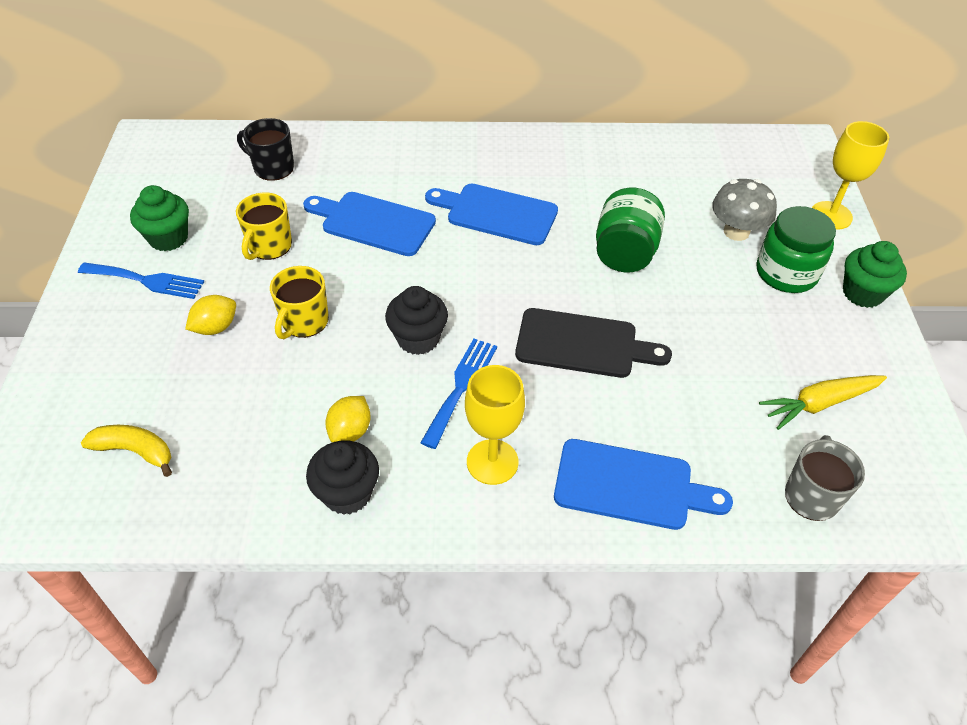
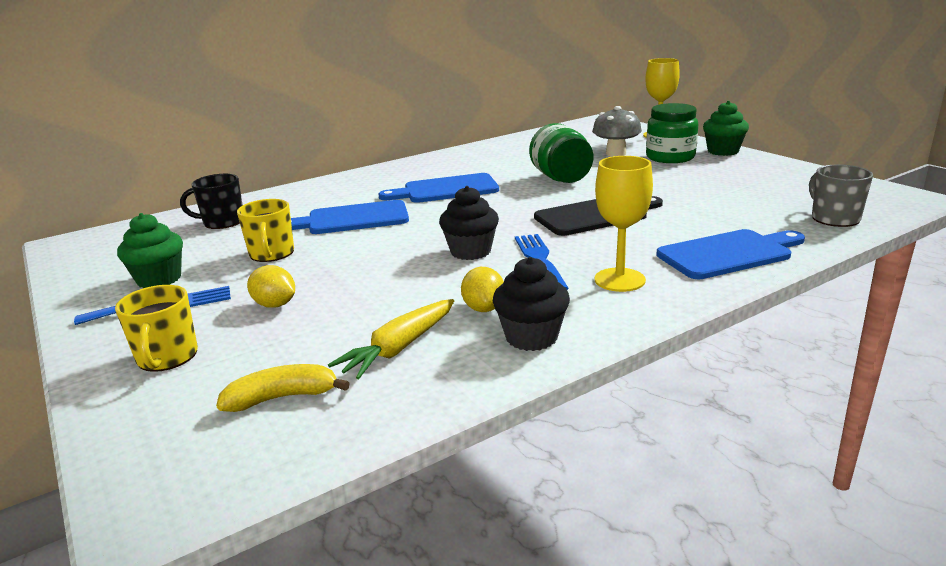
camera: 30 degrees left, 25 degrees down
(215, 327) = (275, 305): yellow lemon -> yellow lemon turned 75 degrees counterclockwise
(304, 322) = (359, 275): yellow mug -> yellow mug (167, 357)
(819, 404) = (773, 189): yellow carrot -> yellow carrot (399, 348)

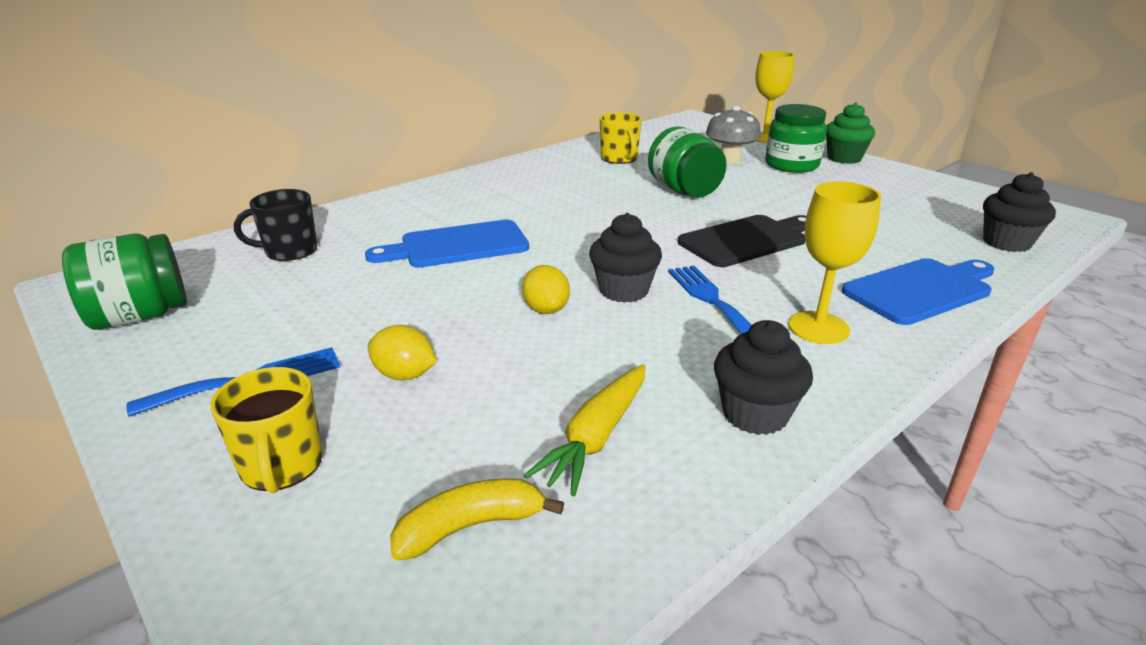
camera: 10 degrees left, 5 degrees up
(101, 264) = (140, 316): none -> green jar
(159, 279) = (230, 339): green cupcake -> none
(272, 254) = (372, 297): yellow mug -> yellow mug (619, 158)
(446, 190) = (556, 205): blue cutting board -> none
(484, 308) = (677, 373): yellow lemon -> yellow lemon (546, 309)
(834, 218) = (1006, 243): grey mug -> black cupcake

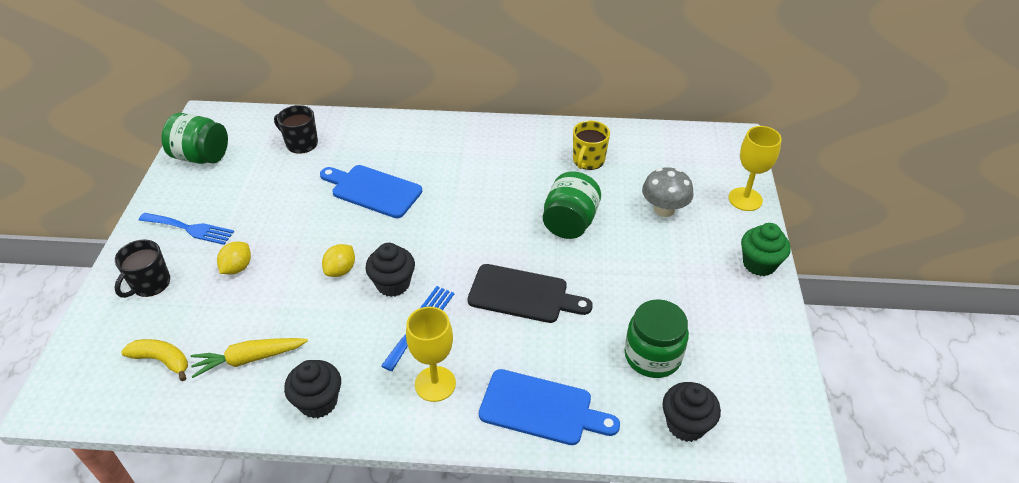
camera: 45 degrees right, 15 degrees up
(281, 465) = (150, 284): yellow mug -> black mug
(404, 375) = (237, 268): yellow lemon -> yellow lemon turned 45 degrees clockwise
(791, 165) = (699, 245): green jar -> green jar (652, 356)

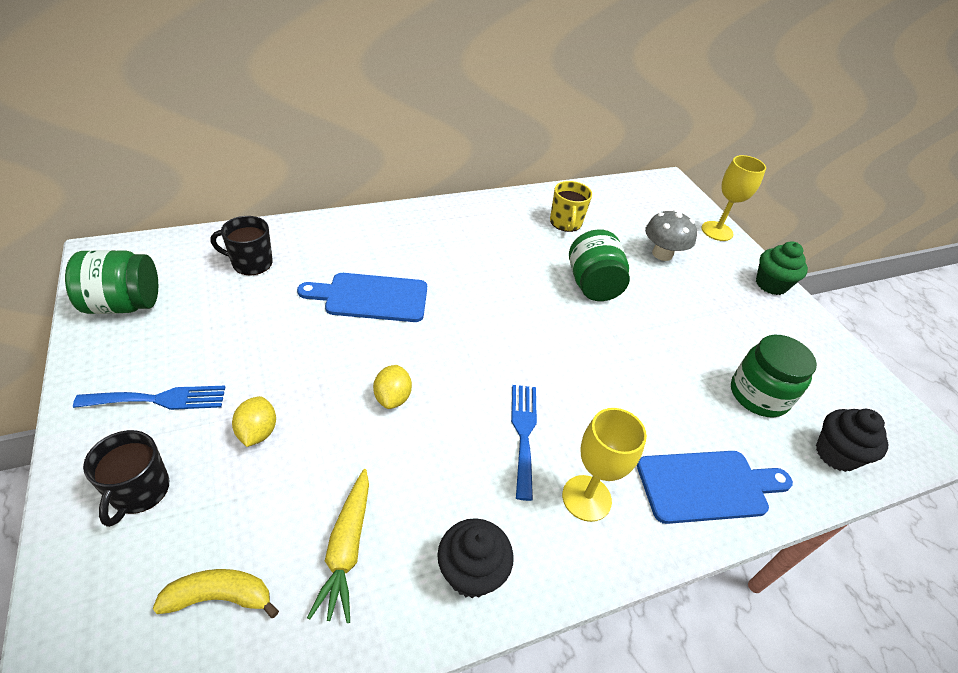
camera: 30 degrees left, 0 degrees up
(249, 359) = (346, 549): yellow carrot -> yellow carrot turned 45 degrees counterclockwise
(393, 284) = (463, 396): black cupcake -> none
(523, 295) = (602, 369): black cutting board -> none

